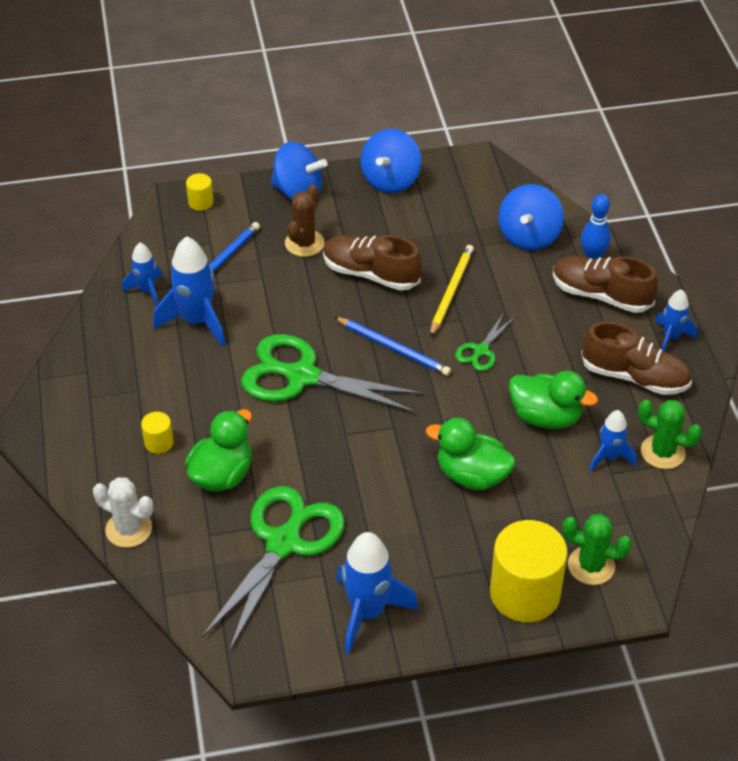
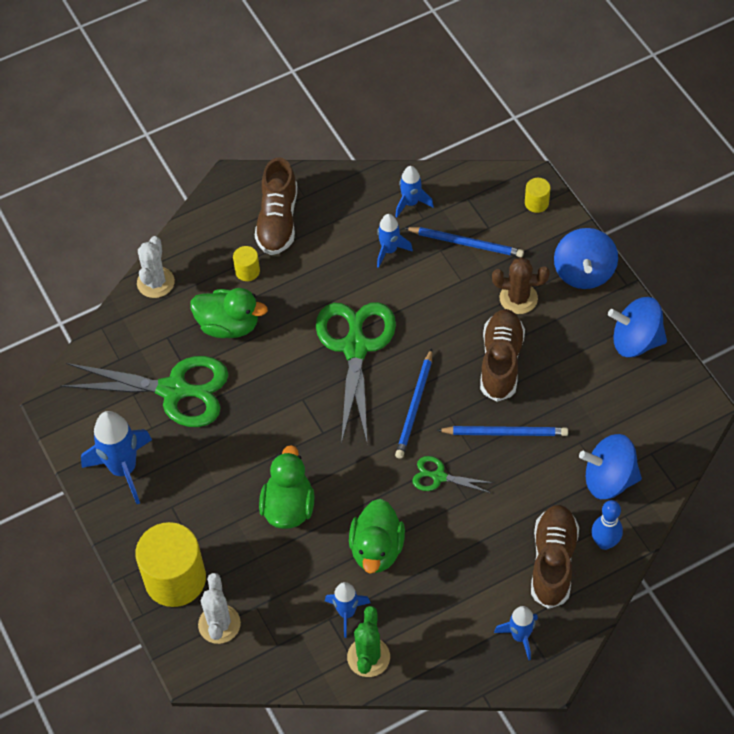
camera: 75 degrees right, 10 degrees up
(196, 321) = (389, 250): blue rocket -> blue rocket, size x0.58
(451, 292) = (504, 432): yellow pencil -> blue pencil
(591, 566) = (219, 624): green cactus -> white cactus
(634, 377) = (455, 614): brown shoe -> brown shoe (278, 221)

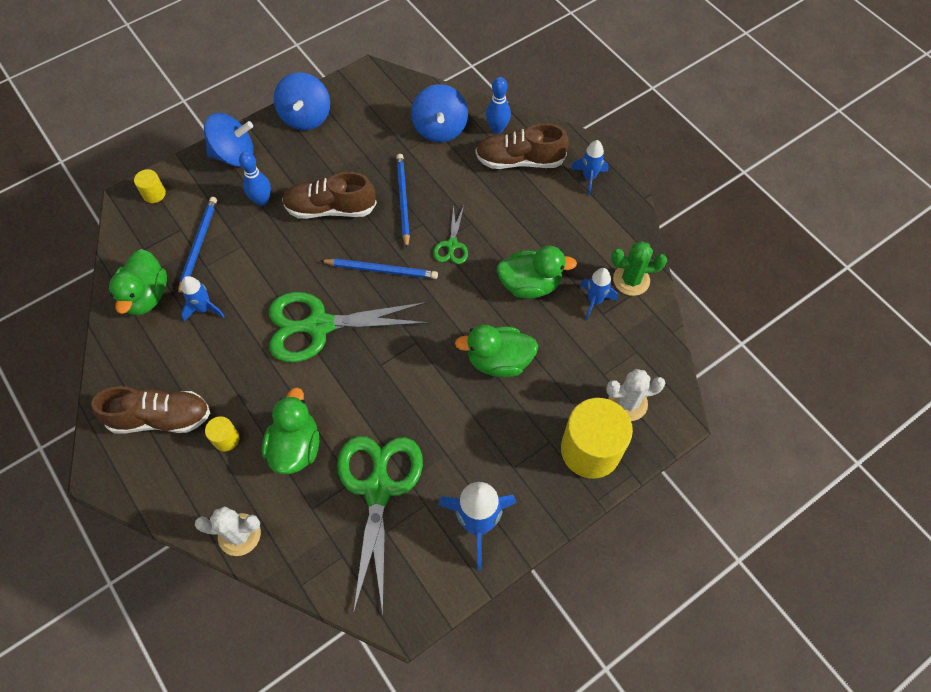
camera: 100 degrees left, 5 degrees up
(411, 203) = (146, 296): blue rocket -> green duck
(518, 298) = (262, 200): brown cactus -> blue bowling pin

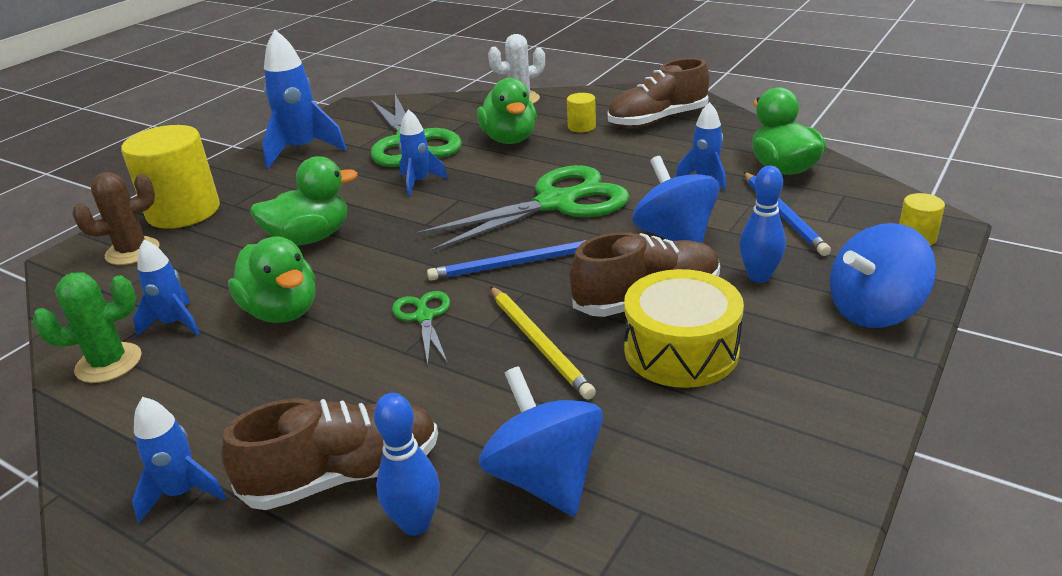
camera: 160 degrees right, 30 degrees down
(306, 117) = (831, 405): blue spinning top -> blue spinning top (675, 236)
(341, 169) = (681, 350): none -> yellow drum
(398, 405) = (419, 182): none -> blue rocket
(403, 201) = (538, 343): blue pencil -> yellow pencil
(530, 285) = (282, 312): green duck -> green duck turned 105 degrees counterclockwise
(627, 403) = (132, 251): white cactus -> brown cactus

